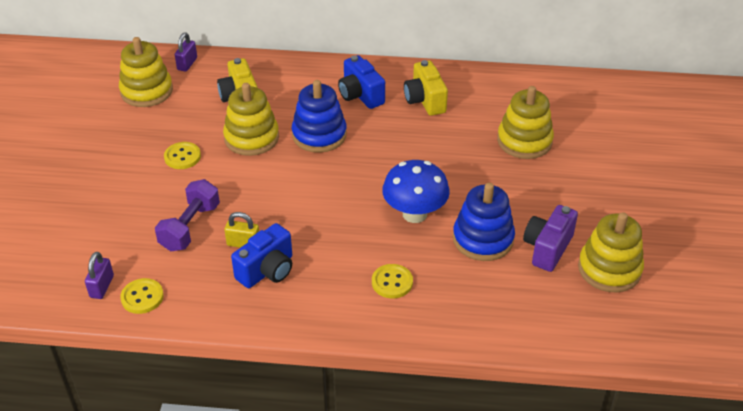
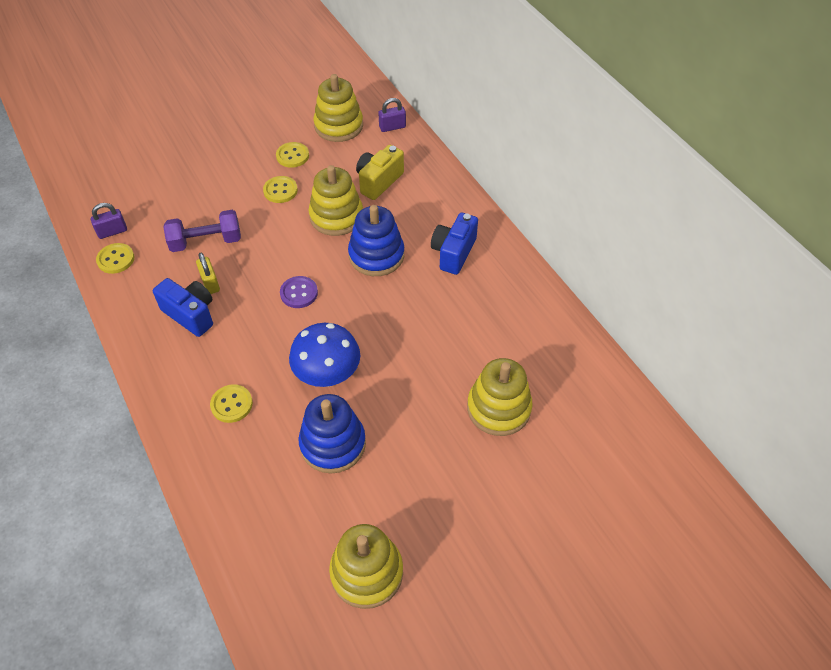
camera: 55 degrees right, 10 degrees up
(149, 132) = (292, 156): none -> yellow button
(267, 270) = (190, 314): blue camera -> blue camera turned 150 degrees counterclockwise
(313, 194) = (299, 293): none -> purple button
(425, 100) = (488, 301): yellow camera -> none
(547, 248) = (358, 503): purple camera -> none

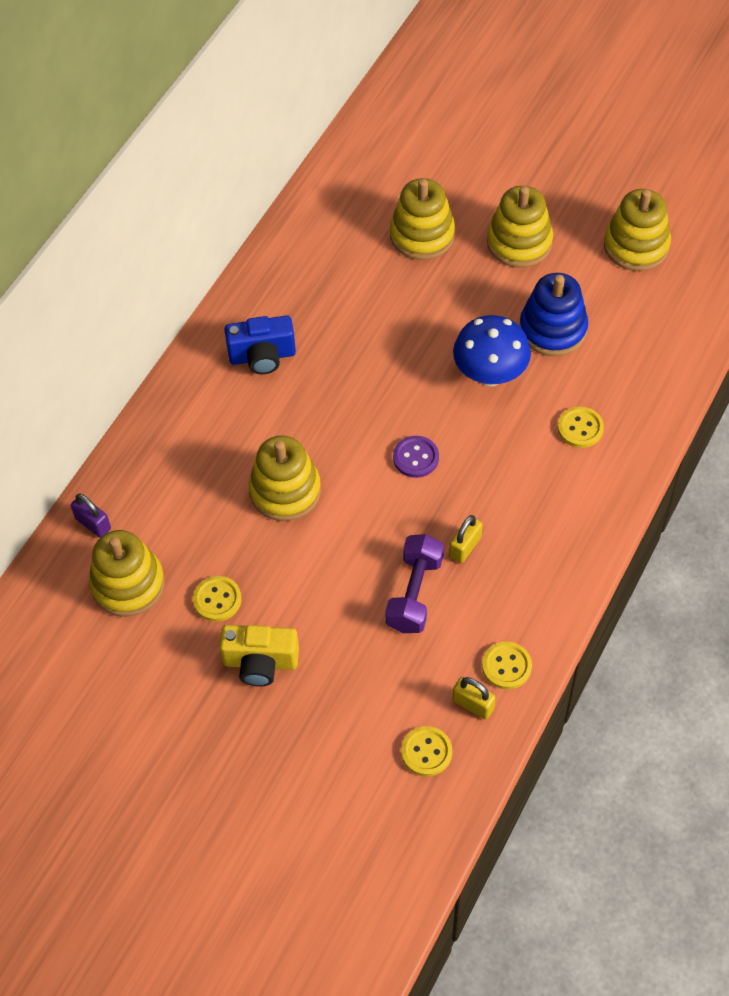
camera: 120 degrees left, 5 degrees up
(112, 231) = (473, 704): purple padlock -> yellow padlock
(190, 314) = (516, 535): blue camera -> none
(206, 242) = (414, 593): purple dumbbell -> purple dumbbell turned 60 degrees clockwise
(280, 190) = (284, 573): yellow button -> yellow button (426, 752)
(376, 255) = (315, 420): blue stacking toy -> none
(378, 181) = (201, 482): yellow camera -> yellow camera (260, 662)
(440, 476) = (519, 242): none -> yellow stacking toy

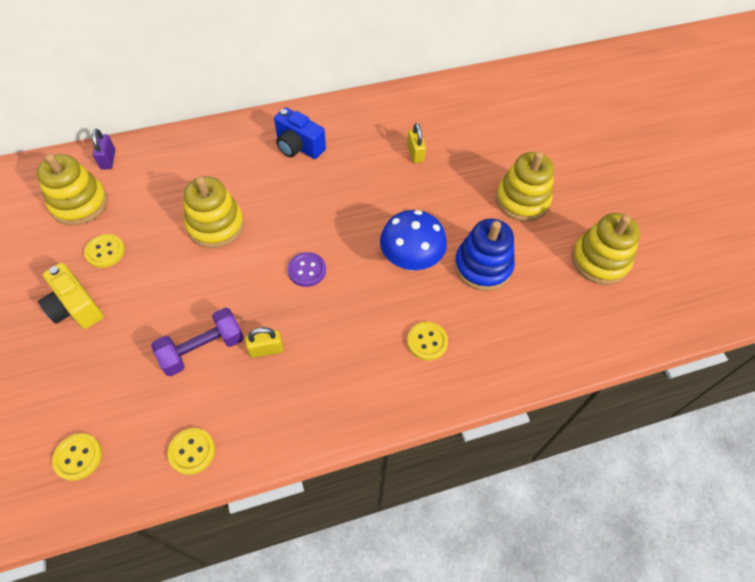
camera: 40 degrees right, 0 degrees up
(422, 235) = (467, 152): yellow stacking toy -> none
(473, 704) = (142, 455): yellow padlock -> yellow padlock (415, 153)

